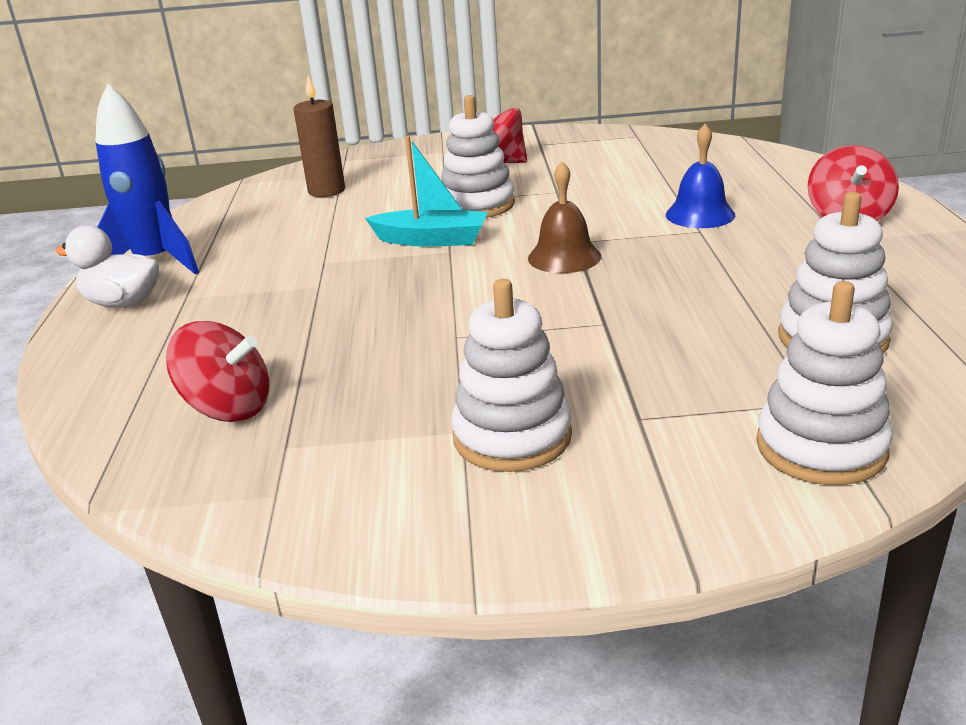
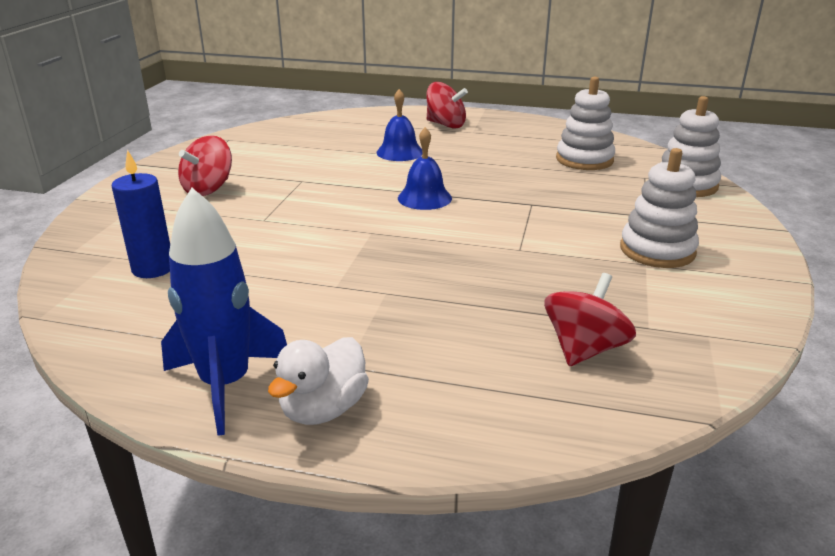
camera: 75 degrees left, 0 degrees up
(326, 191) = (153, 268): brown candle -> blue candle
(431, 240) = (342, 236): turquoise boat -> none
(477, 205) = (291, 210): white stacking toy -> none
(564, 257) = (424, 198): brown bell -> blue bell

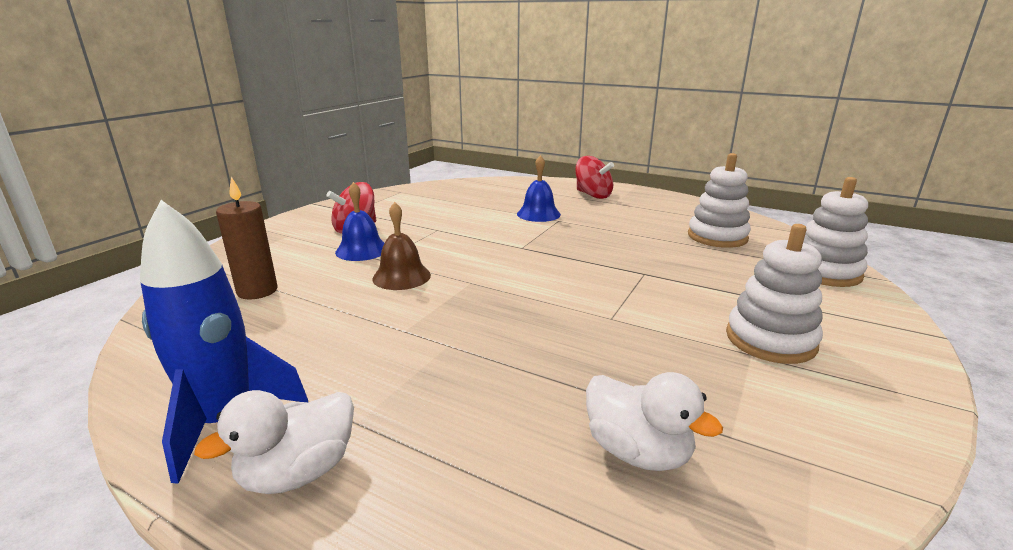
camera: 15 degrees right, 5 degrees down
(153, 268) = (257, 291): blue candle -> brown candle
(297, 235) = (401, 276): none -> brown bell
(424, 198) = (539, 256): blue bell -> blue bell (362, 250)
(584, 349) = (637, 451): red spinning top -> white duck

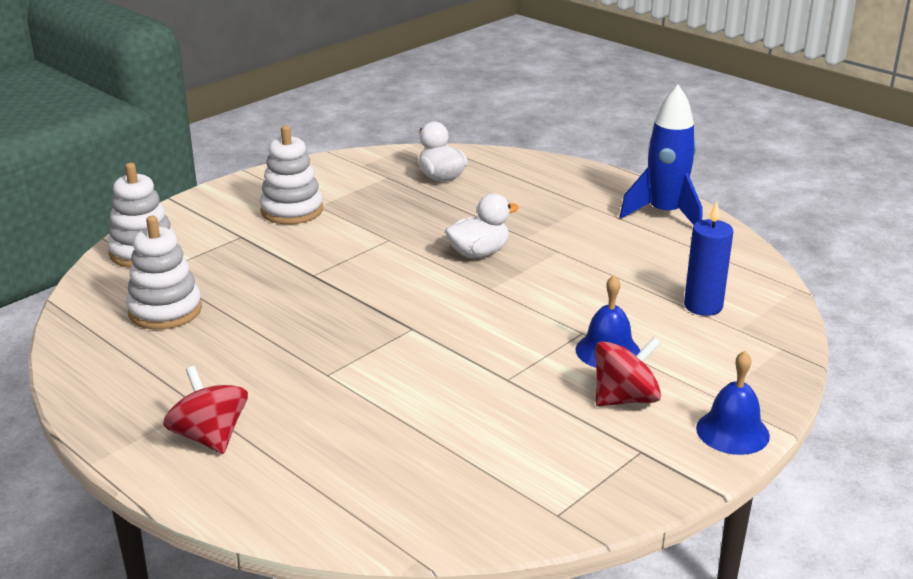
camera: 165 degrees left, 5 degrees up
(257, 291) = (703, 306): brown candle -> blue candle
(298, 472) = (614, 191): white duck -> white duck (479, 253)
(401, 276) = (559, 304): brown bell -> none
(538, 214) = (344, 394): blue bell -> blue bell (732, 432)

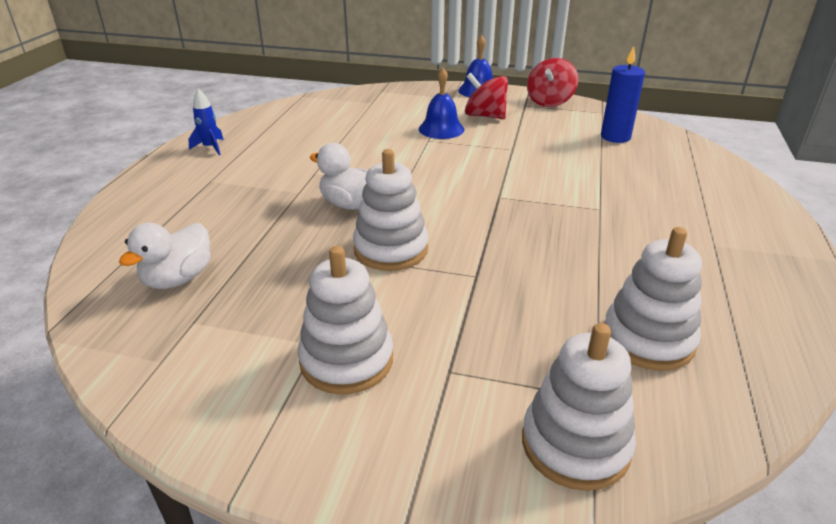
camera: 120 degrees left, 5 degrees up
(210, 437) = (729, 225): red spinning top -> red spinning top (549, 101)
(388, 252) = (391, 249): none -> white stacking toy
(664, 214) = (210, 148): blue rocket -> blue rocket, size x0.49
(703, 306) = (353, 114): blue candle -> blue candle (615, 137)

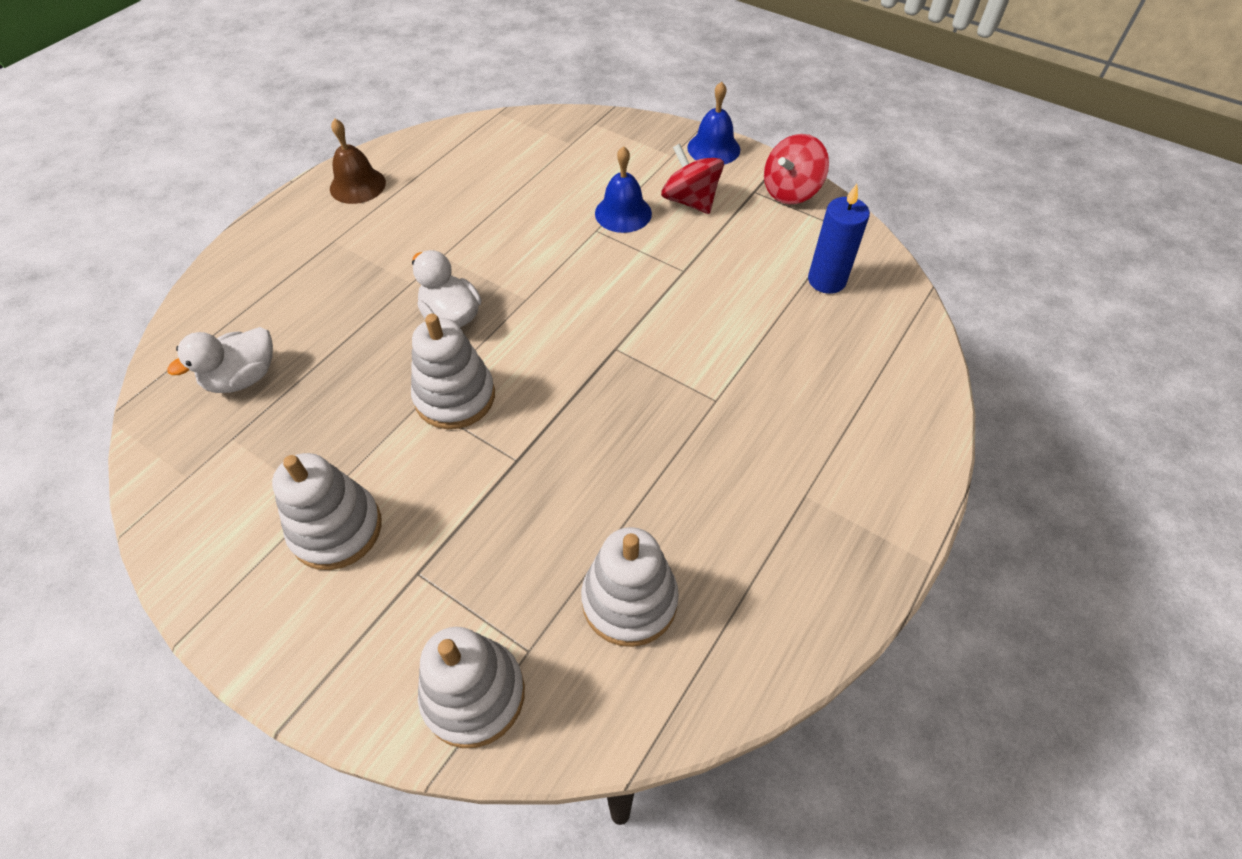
camera: 20 degrees right, 20 degrees up
(210, 148) = (357, 185): blue rocket -> brown bell

